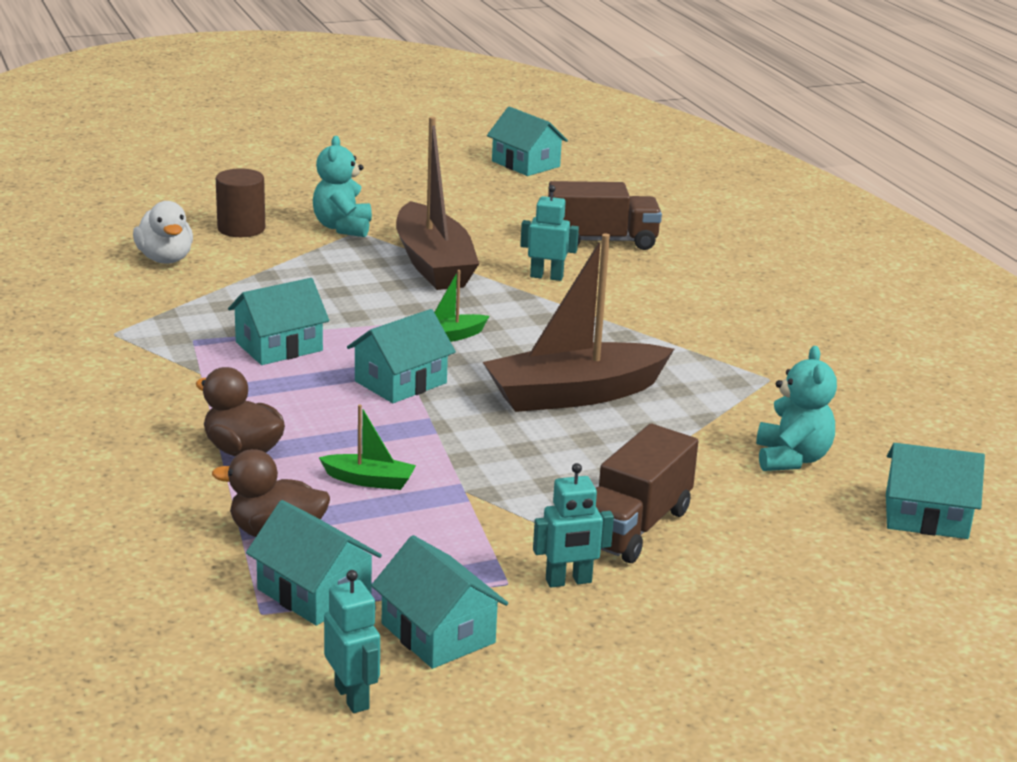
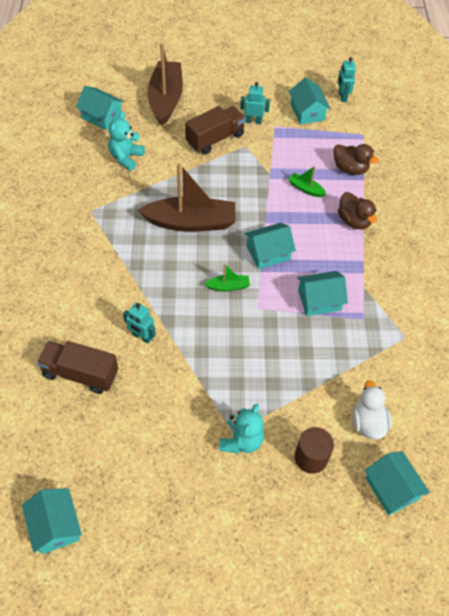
camera: 160 degrees left, 30 degrees up
(314, 592) = (343, 138): turquoise house -> turquoise house (391, 488)
(433, 264) = (202, 371): brown boat -> brown boat (165, 99)

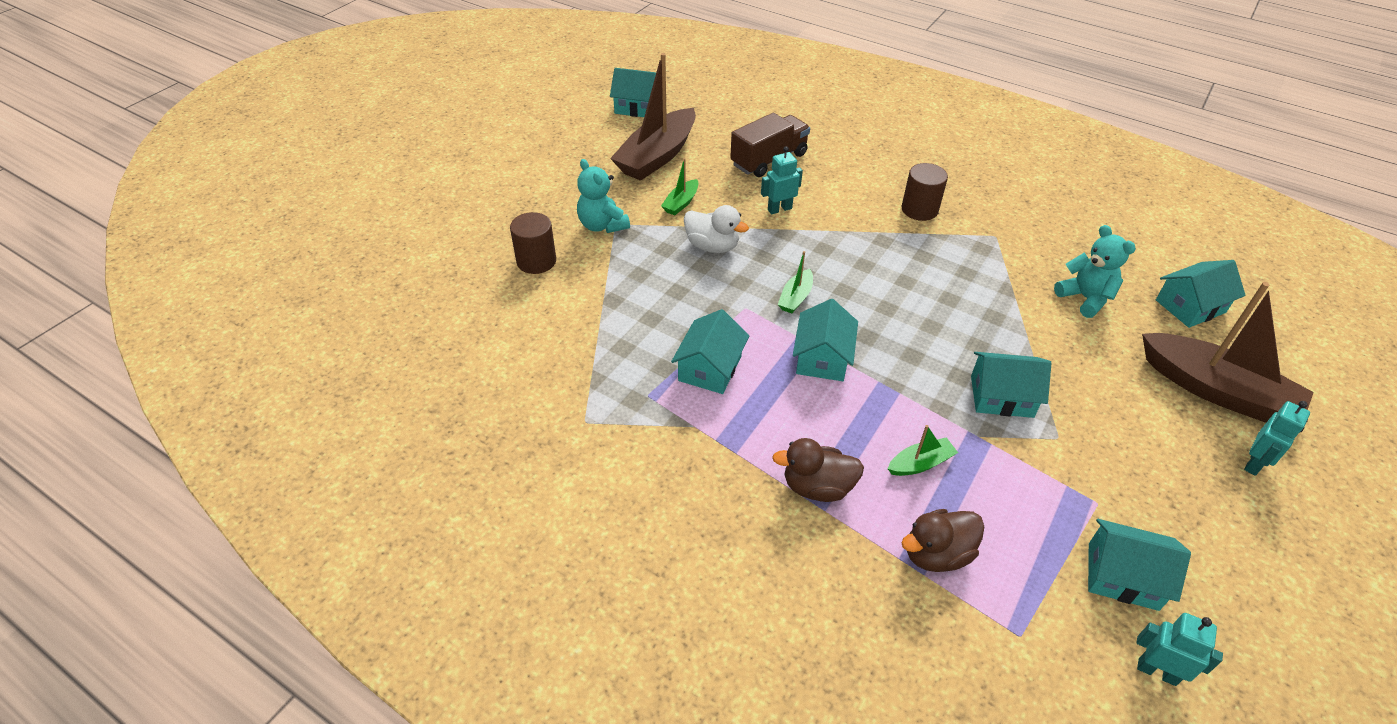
camera: 125 degrees right, 10 degrees down
(87, 257) = (919, 209): none -> brown cylinder
(178, 403) = (681, 203): none -> green boat
(191, 222) = (924, 310): brown boat -> brown boat (657, 156)
(215, 139) = (1091, 408): brown truck -> none
(253, 121) = (1121, 478): turquoise robot -> turquoise robot (1254, 463)
(368, 422) = (523, 321): white duck -> white duck (712, 246)
(391, 488) = (444, 299): turquoise house -> turquoise house (1001, 396)

